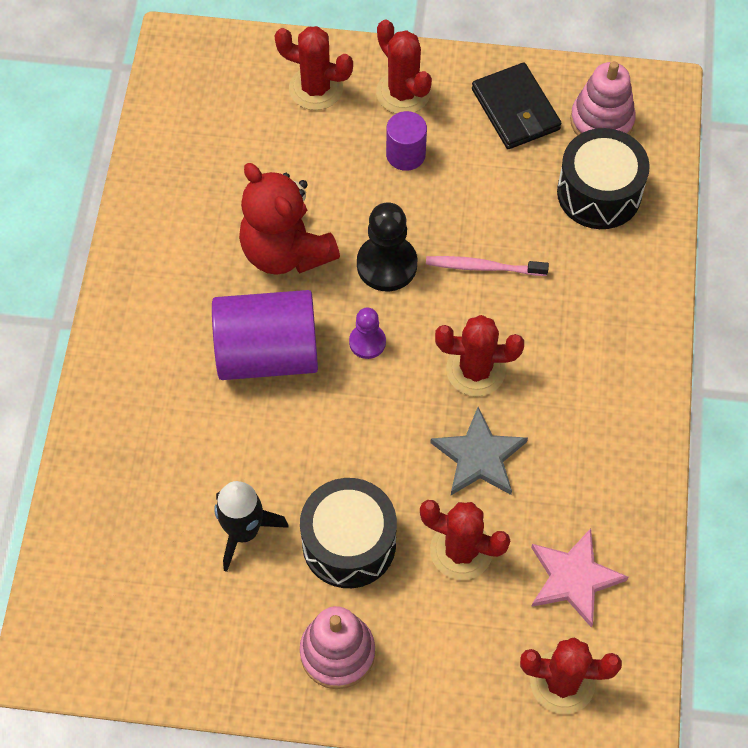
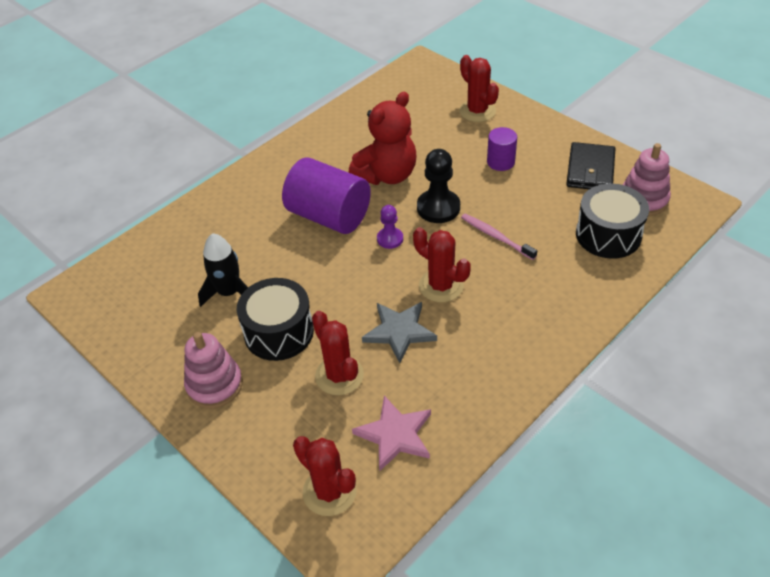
camera: 40 degrees right, 15 degrees down
(286, 252) = (387, 175): red teddy bear -> red teddy bear turned 135 degrees counterclockwise
(403, 93) = (526, 133): red cactus -> none

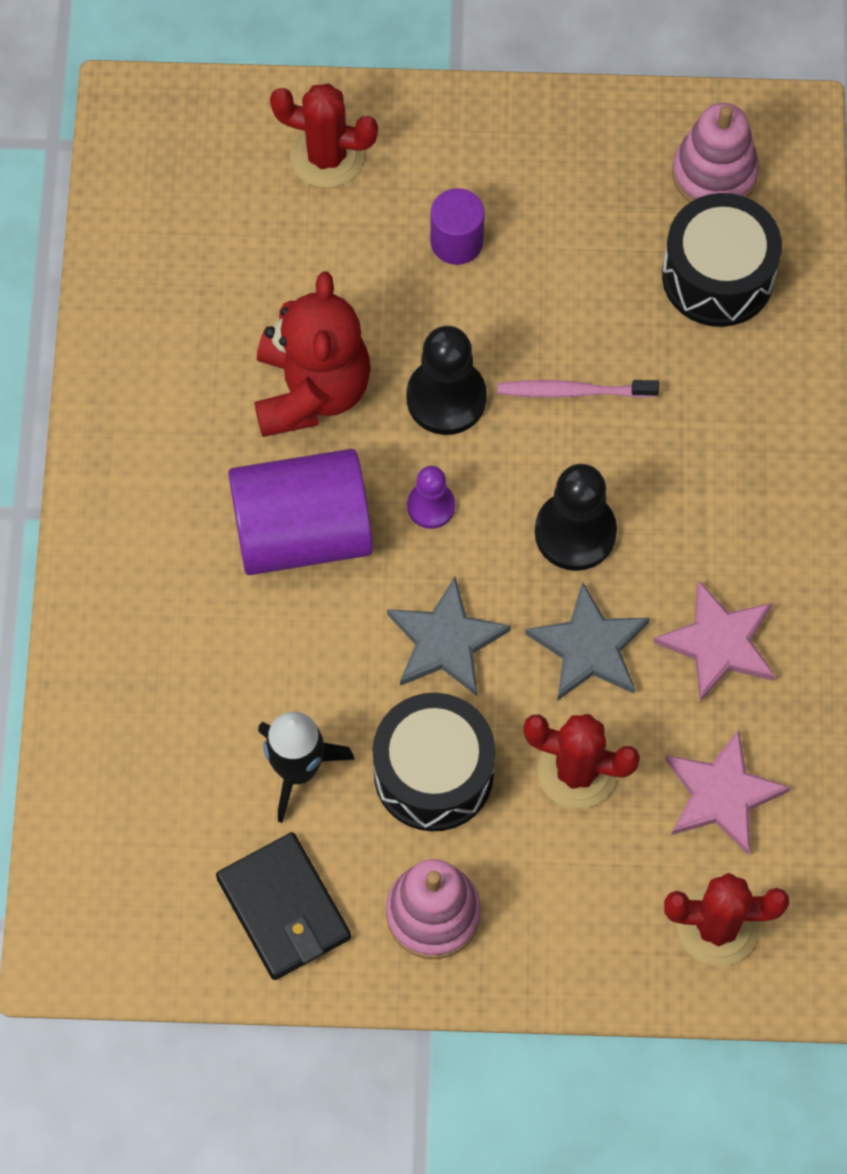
camera: 45 degrees left, 20 degrees up
(341, 288) = (446, 641): none -> grey star
(441, 286) = (575, 532): red cactus -> black pawn
(461, 371) = (718, 643): none -> pink star
(590, 170) = (598, 166): black wallet -> black wallet (284, 909)

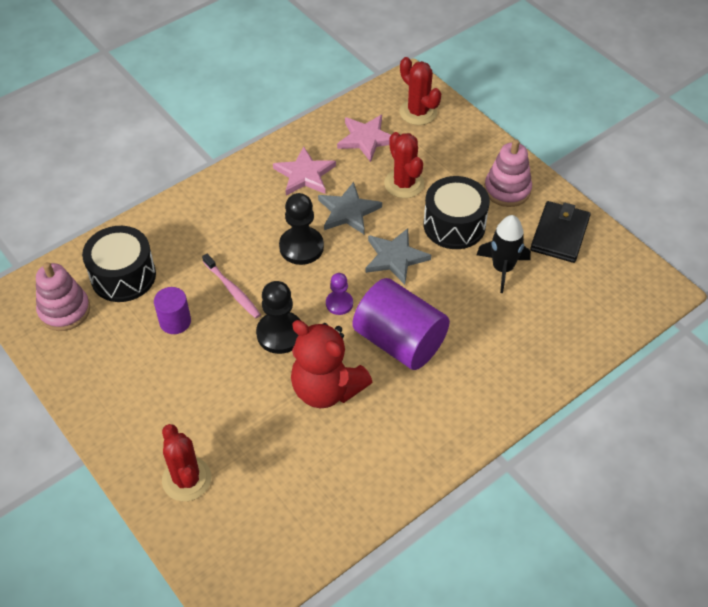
camera: 130 degrees left, 15 degrees down
(311, 390) = (326, 389): red teddy bear -> red teddy bear turned 105 degrees counterclockwise
(456, 241) = (190, 386): purple cylinder -> purple cylinder (175, 321)

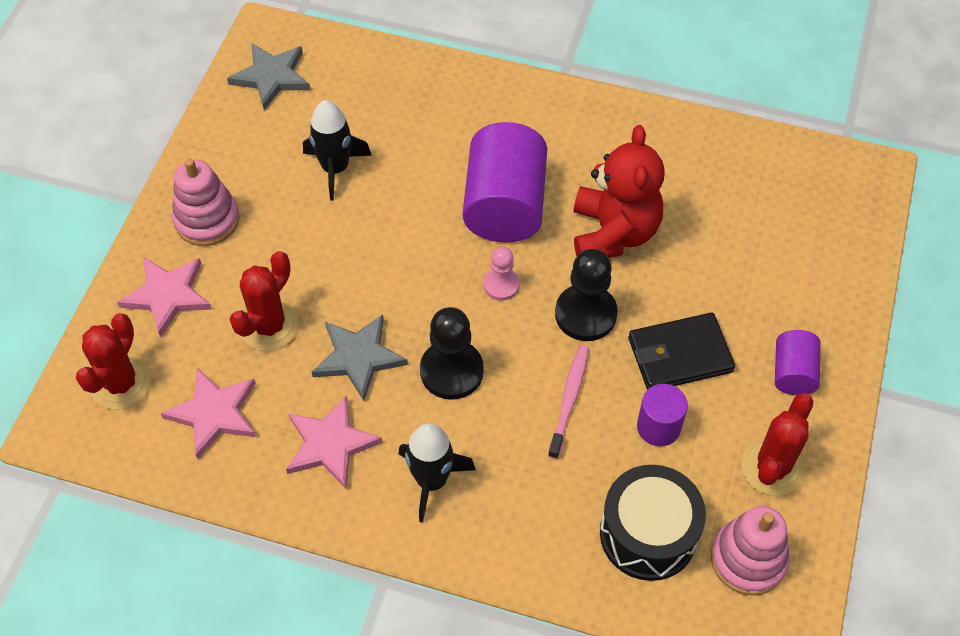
camera: 125 degrees left, 5 degrees up
(139, 417) = (793, 373): none -> purple cylinder
(187, 479) = (810, 283): red cactus -> red cactus (772, 467)
(244, 204) = (431, 481): none -> black rocket
(339, 303) = (501, 285): purple pawn -> pink pawn
(395, 258) = (395, 270): grey star -> grey star (271, 77)
(454, 225) = (302, 241): black drum -> none
(462, 151) = (167, 295): none -> pink star
(560, 234) = (246, 143): black wallet -> black wallet (679, 355)

